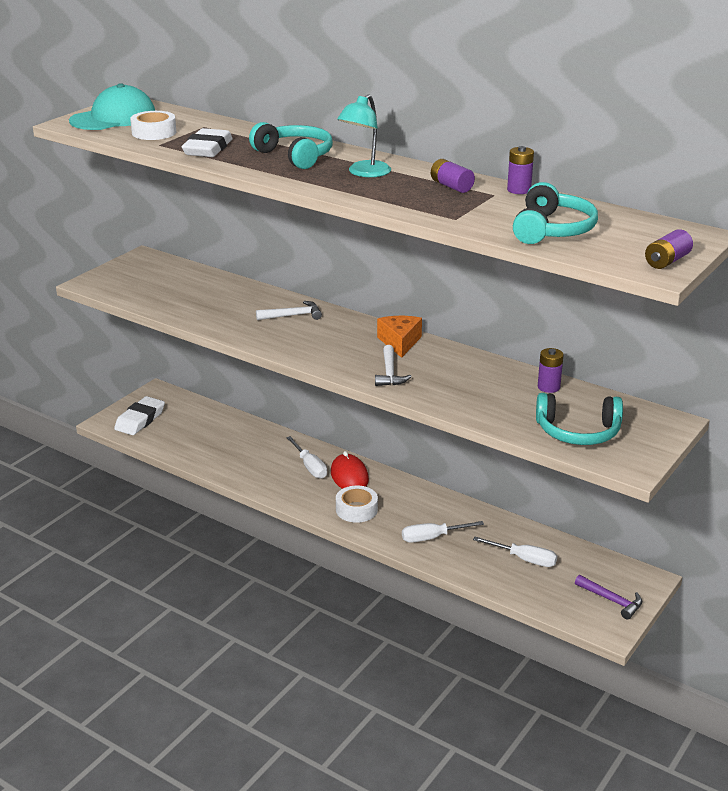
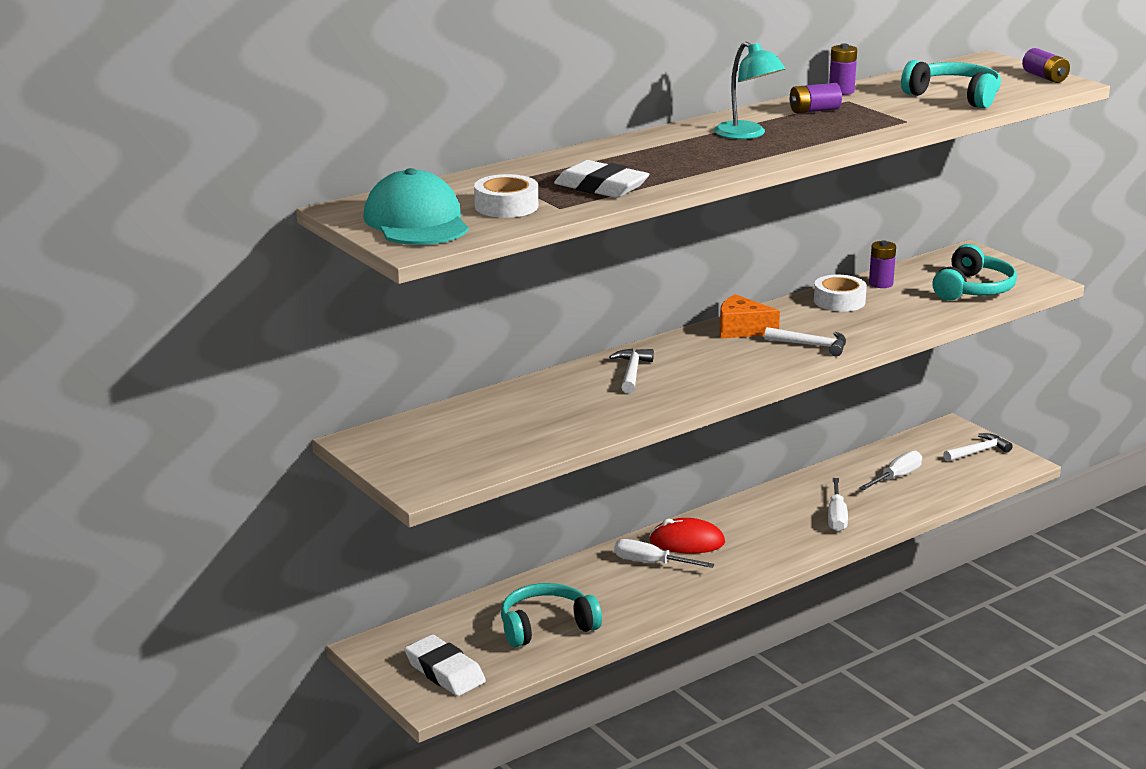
camera: 70 degrees left, 5 degrees down
(295, 156) = (664, 154): turquoise headphones -> turquoise headphones (546, 626)
(310, 467) = (651, 563): white screwdriver -> white screwdriver turned 150 degrees counterclockwise
(356, 509) = (760, 550): white tape -> white tape (839, 301)
(612, 600) = (978, 451): purple hammer -> white hammer

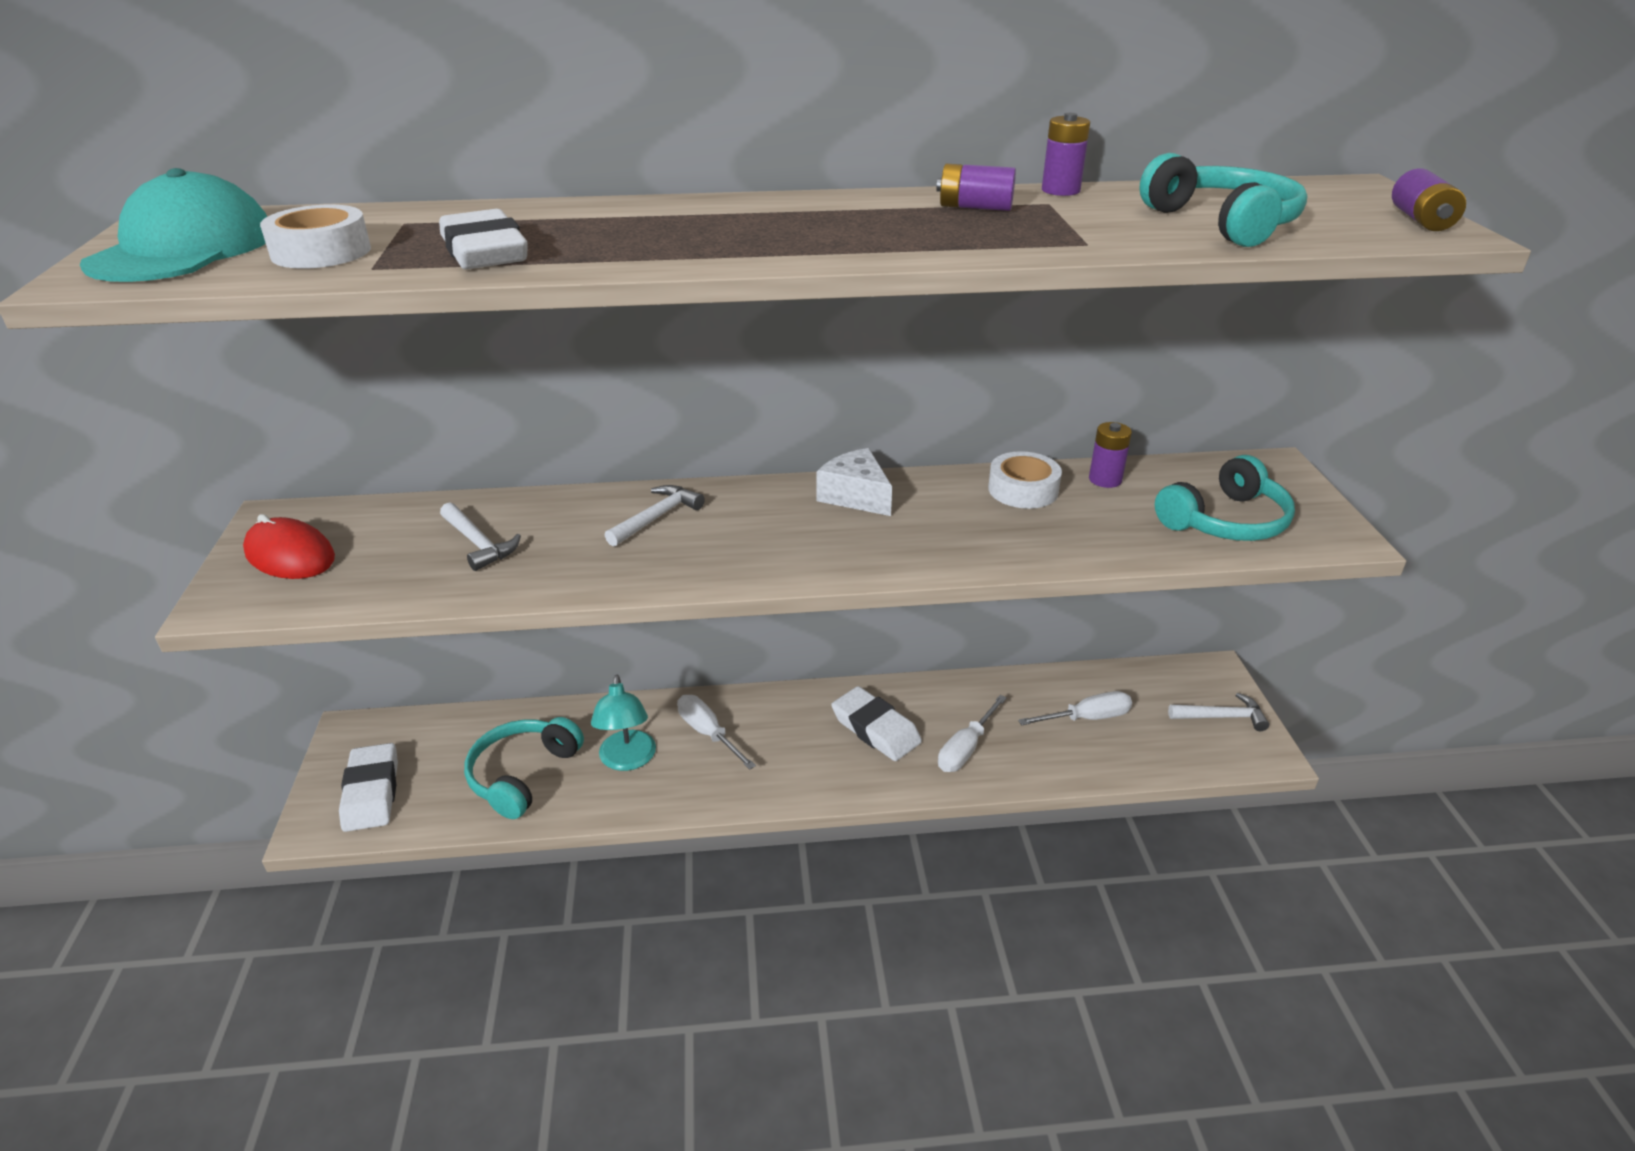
camera: 30 degrees right, 10 degrees up
(546, 626) = (522, 774): turquoise headphones -> turquoise headphones turned 75 degrees counterclockwise
(687, 542) = (772, 719): red mouse -> red mouse (290, 555)
(741, 329) = (855, 496): orange cheese -> white cheese
(747, 134) = (820, 221): turquoise lamp -> turquoise lamp (627, 760)
(765, 525) = (875, 729): none -> white eraser
(811, 345) = (911, 544): white hammer -> white hammer (479, 544)

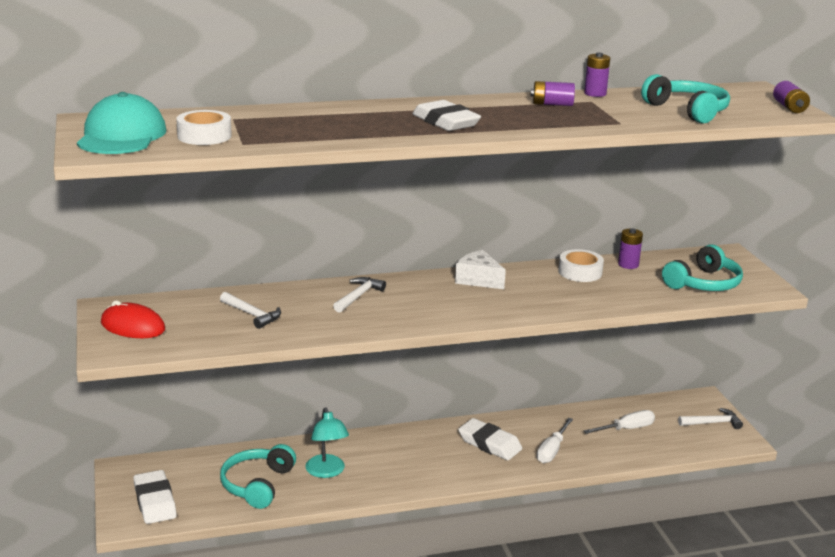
camera: 10 degrees left, 10 degrees down
(484, 252) = (297, 134): white eraser -> white eraser (445, 122)
(708, 733) = (376, 453): white screwdriver -> none

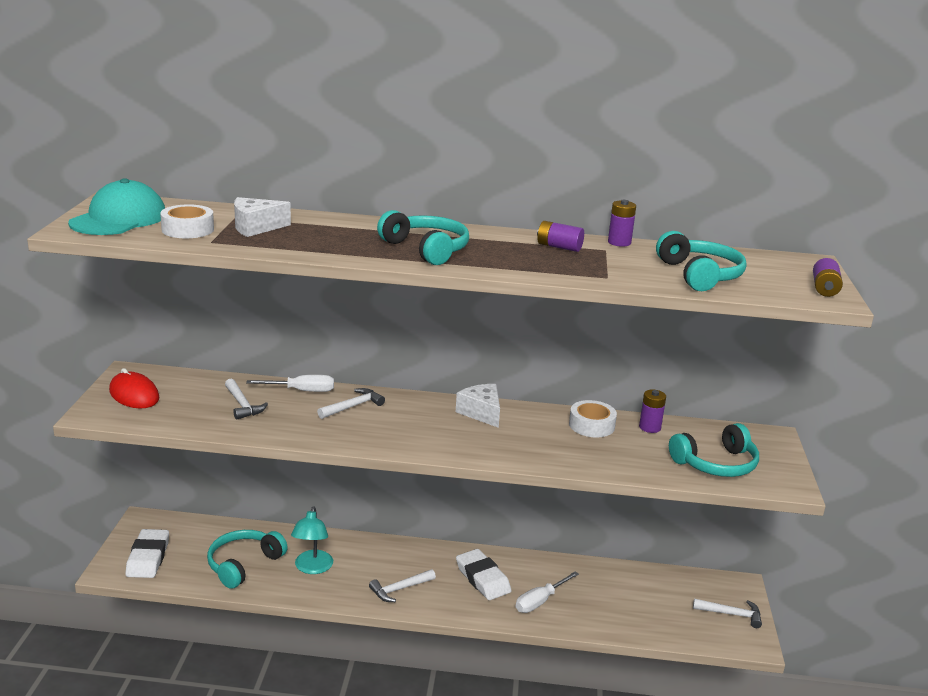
camera: 20 degrees right, 0 degrees up
(266, 125) = (255, 227): none -> white cheese
(422, 470) = (399, 589): none -> white hammer
(445, 122) = (427, 249): white eraser -> turquoise headphones
(627, 429) = (633, 598): white screwdriver -> white screwdriver (302, 391)

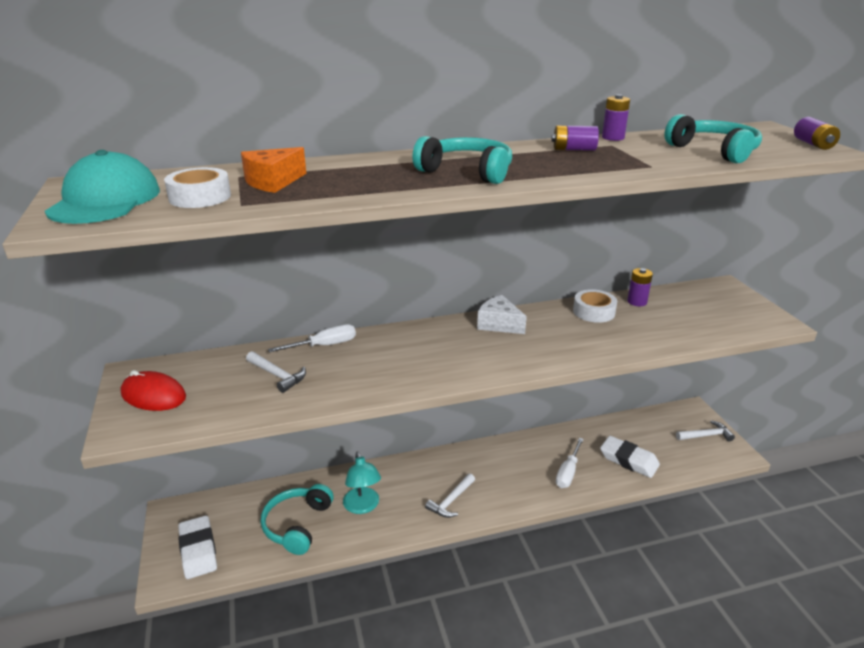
camera: 20 degrees left, 5 degrees up
(255, 227) = (273, 182): white cheese -> orange cheese
(353, 406) = (384, 348): white hammer -> none
(482, 579) = (510, 467): white eraser -> white eraser (628, 460)
(716, 464) = (713, 319): turquoise headphones -> none

